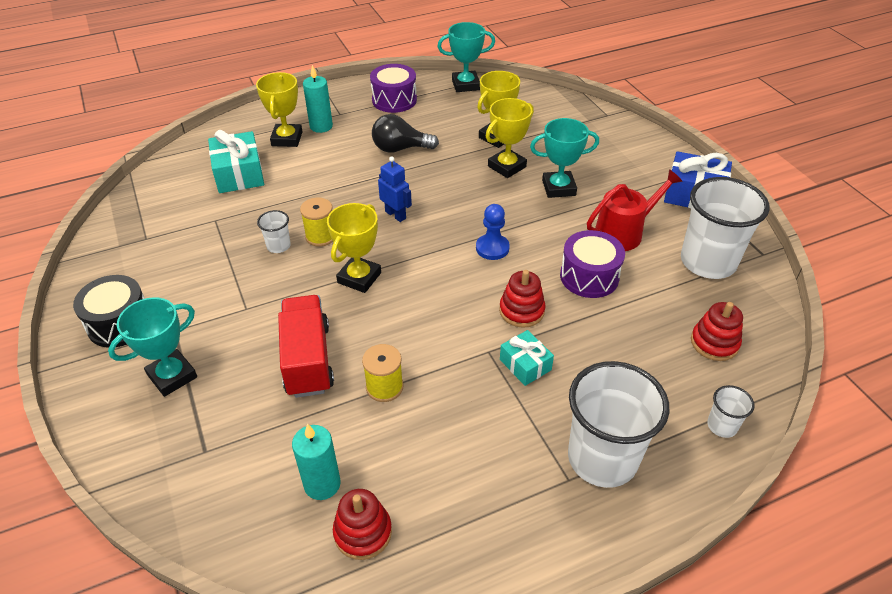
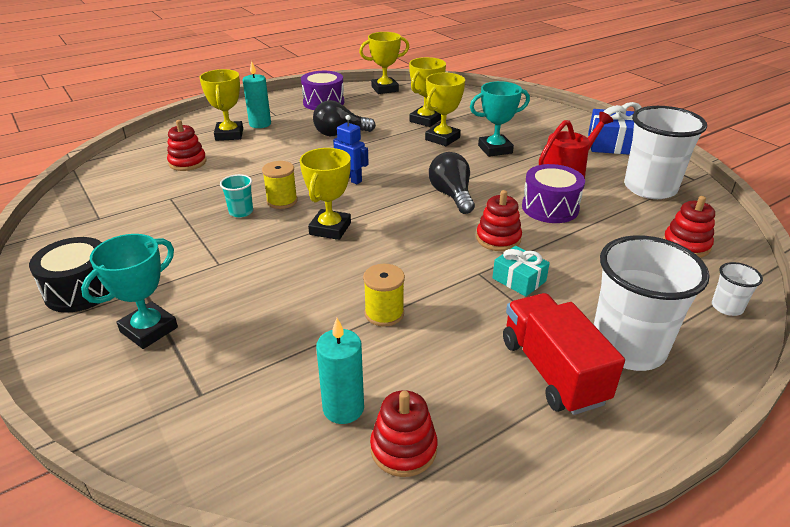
camera: 10 degrees left, 10 degrees down
(239, 174) = (187, 162): turquoise gift -> red stacking toy
(278, 246) = (241, 212): white cup -> turquoise cup
(308, 360) = (296, 299): red truck -> red truck (552, 371)
(465, 85) = (385, 89): turquoise trophy -> yellow trophy
(492, 248) = (451, 195): blue pawn -> black light bulb

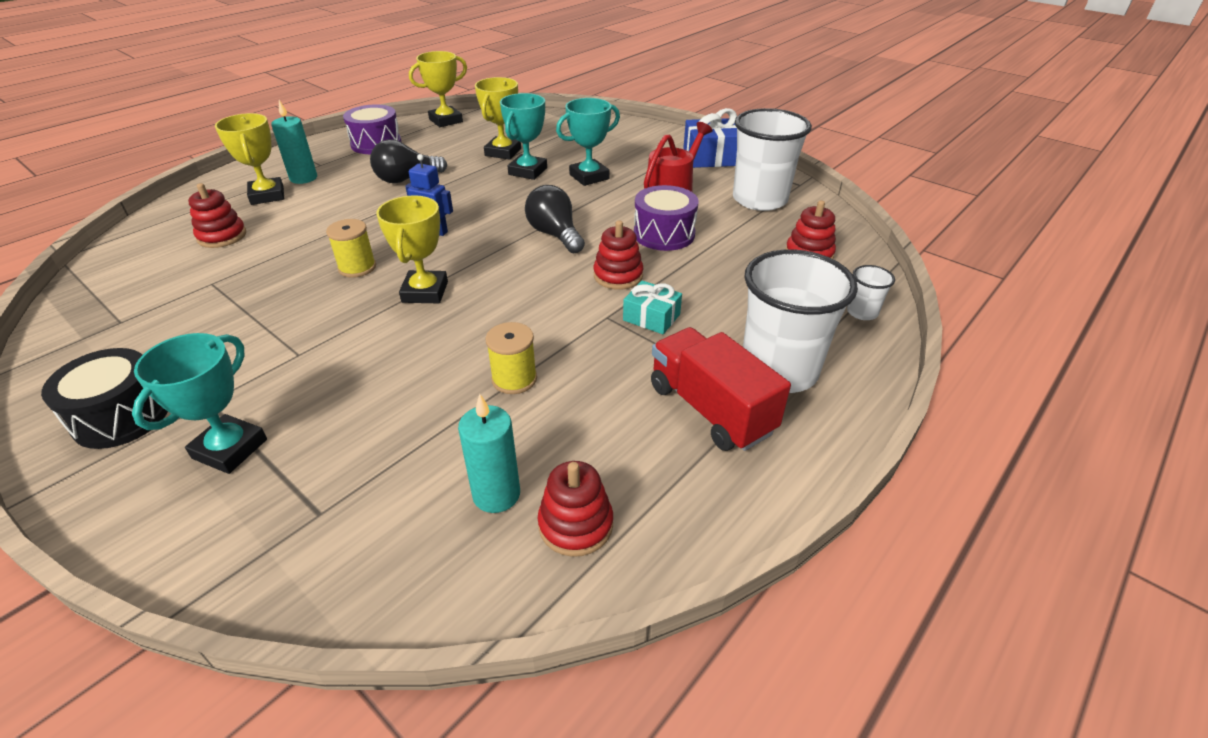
camera: 15 degrees left, 5 degrees up
(241, 212) = (309, 287): turquoise cup -> none
(442, 138) = (528, 171): yellow trophy -> turquoise trophy

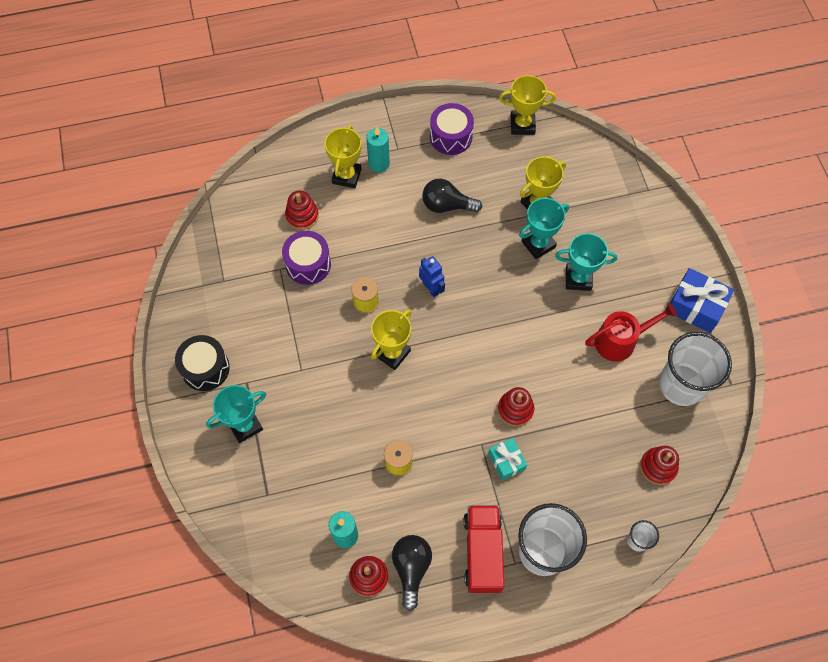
camera: 35 degrees right, 25 degrees up
(555, 235) = (505, 339): black light bulb -> black light bulb (411, 568)
(664, 234) = (578, 384): purple drum -> purple drum (308, 264)

